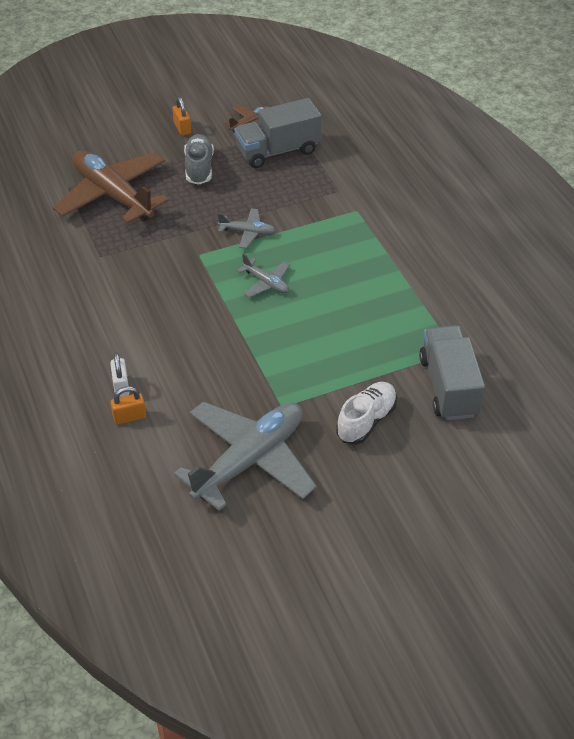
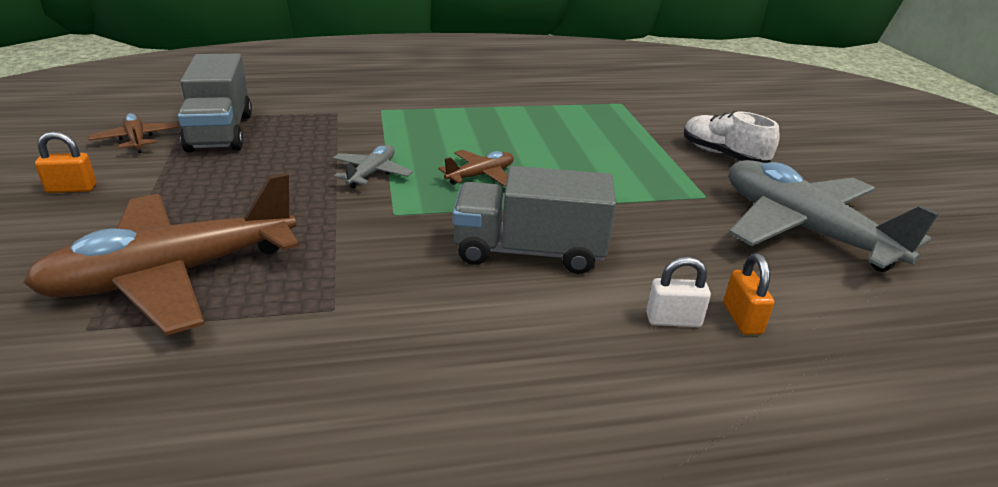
camera: 80 degrees left, 15 degrees down
(199, 168) = (191, 188): grey shoe -> none
(266, 283) = (480, 175): grey plane -> brown plane
(449, 387) = (671, 113): grey truck -> grey truck (529, 252)

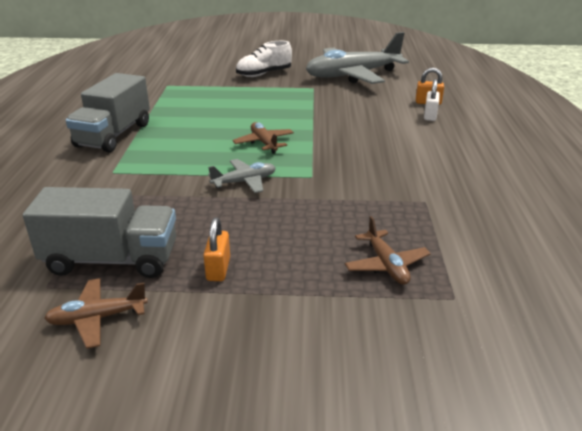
camera: 75 degrees left, 0 degrees up
(71, 189) = (213, 349): orange padlock -> orange padlock (218, 269)
(173, 275) = (386, 265): brown plane -> brown plane, size x0.45
(371, 173) = (244, 182): grey plane -> grey plane turned 120 degrees clockwise
(529, 252) = (366, 139): grey truck -> grey truck (114, 135)

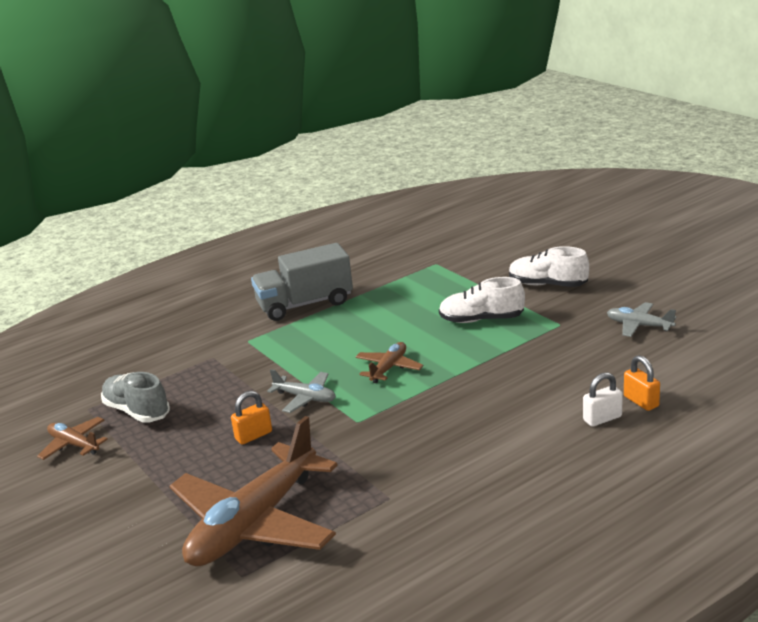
camera: 55 degrees right, 5 degrees down
(111, 260) = (137, 411): grey truck -> grey shoe
(218, 269) = (169, 455): orange padlock -> orange padlock (253, 435)
(264, 100) = (481, 320): none -> white shoe
(352, 75) = (639, 326): grey plane -> grey plane, size x0.45
(386, 265) = (254, 523): brown plane -> brown plane, size x2.22

